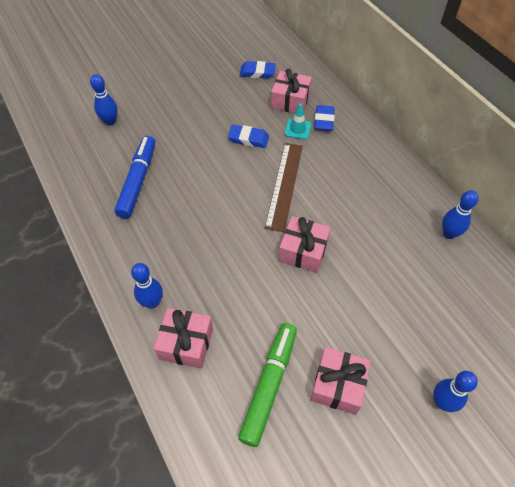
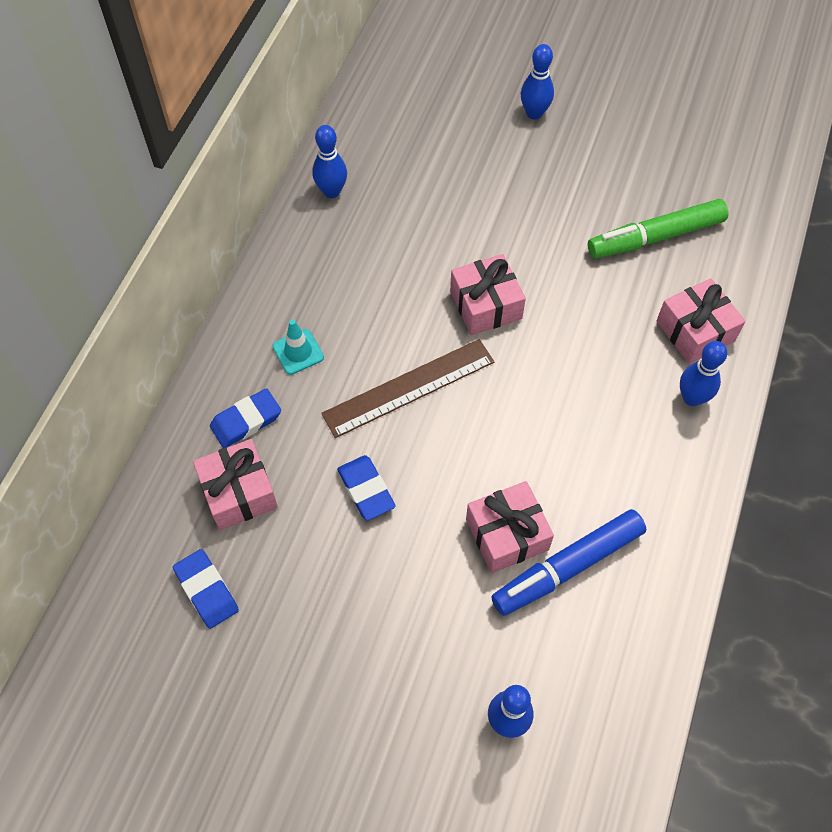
camera: 130 degrees left, 5 degrees up
(298, 129) = (292, 441): turquoise traffic cone -> turquoise traffic cone (298, 352)
(338, 385) = (598, 188): pink gift -> pink gift (507, 534)

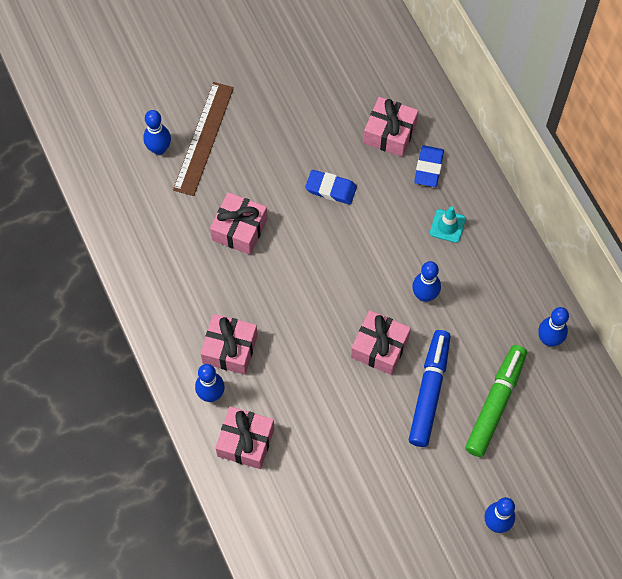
camera: 135 degrees right, 5 degrees up
(206, 590) = (351, 82): blue eraser -> none
(393, 312) = (424, 295): none -> blue bowling pin
(408, 387) = (368, 260): brown ruler -> brown ruler (204, 138)
(567, 567) = (194, 240): blue marker -> blue marker (429, 391)
(634, 423) = (230, 349): none -> pink gift
(655, 237) = (327, 491): green marker -> green marker (495, 403)

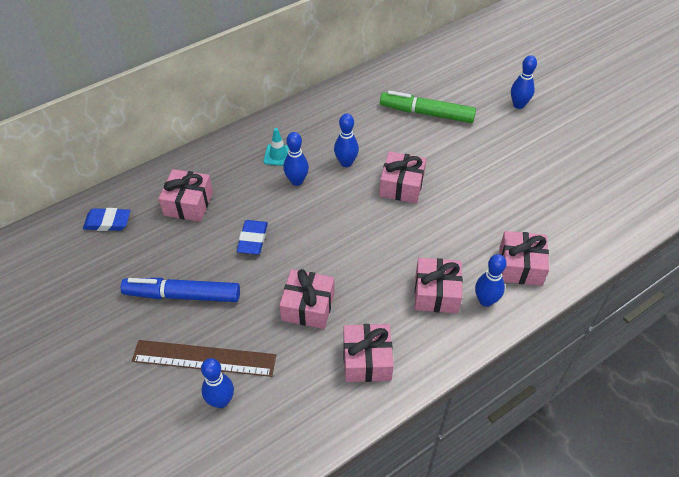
camera: 100 degrees left, 15 degrees down
(171, 271) = (367, 360): none -> pink gift
(428, 168) = (223, 173): blue eraser -> blue eraser (107, 222)
(429, 391) = (430, 151): blue marker -> blue marker (182, 295)
(549, 339) = (365, 90): blue bowling pin -> blue bowling pin (297, 181)

